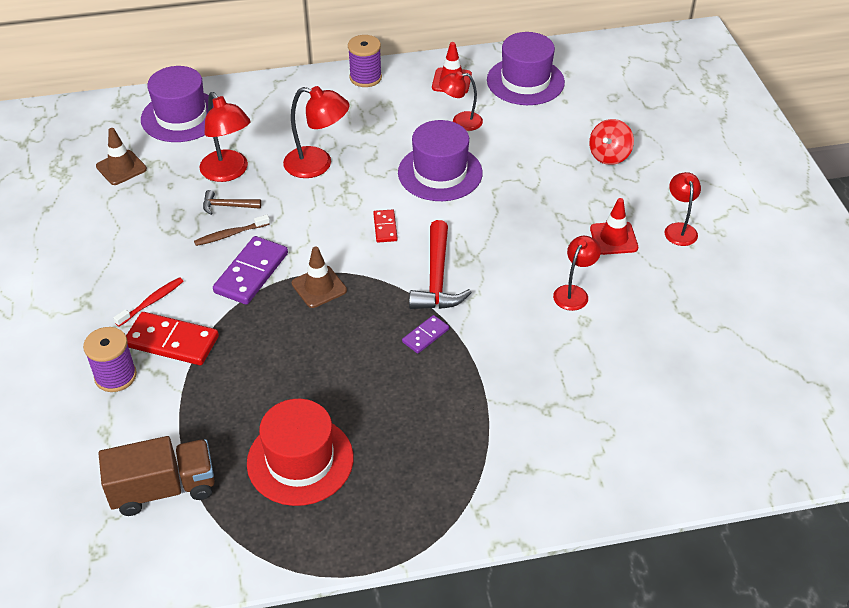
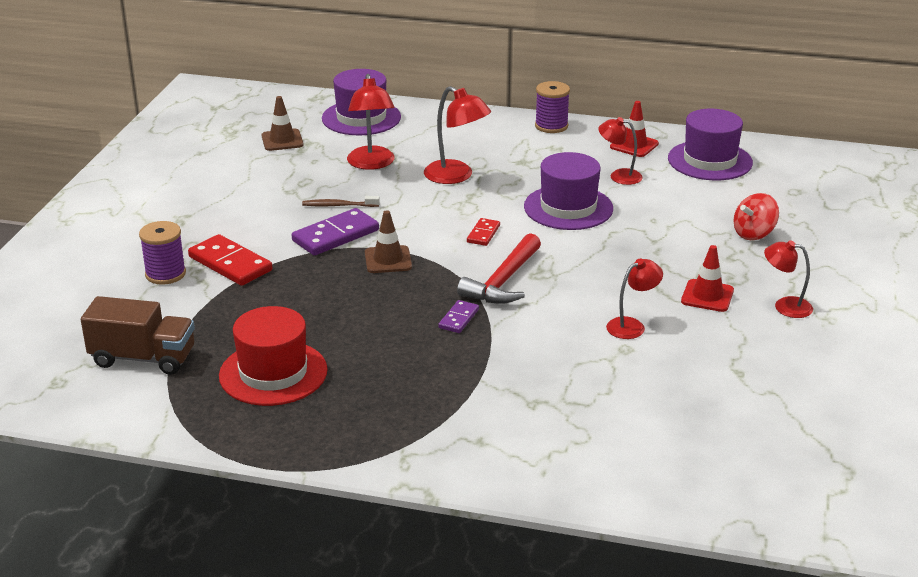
camera: 25 degrees right, 15 degrees down
(151, 302) = (234, 233): red toothbrush -> none
(227, 206) = (352, 186): brown hammer -> none
(425, 335) = (458, 319): purple domino -> purple domino turned 45 degrees counterclockwise
(679, 229) = (785, 306): red lamp -> red lamp turned 90 degrees counterclockwise

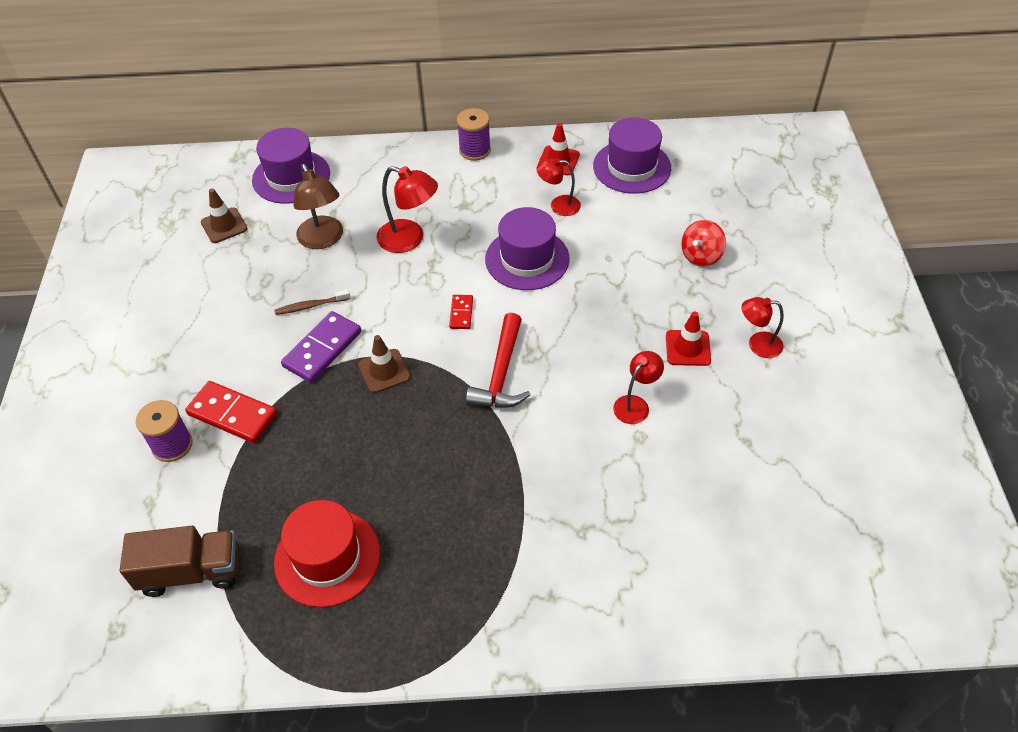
camera: 15 degrees left, 20 degrees up
(372, 164) = (323, 240): red lamp -> brown lamp
(458, 319) = (477, 435): purple domino -> none

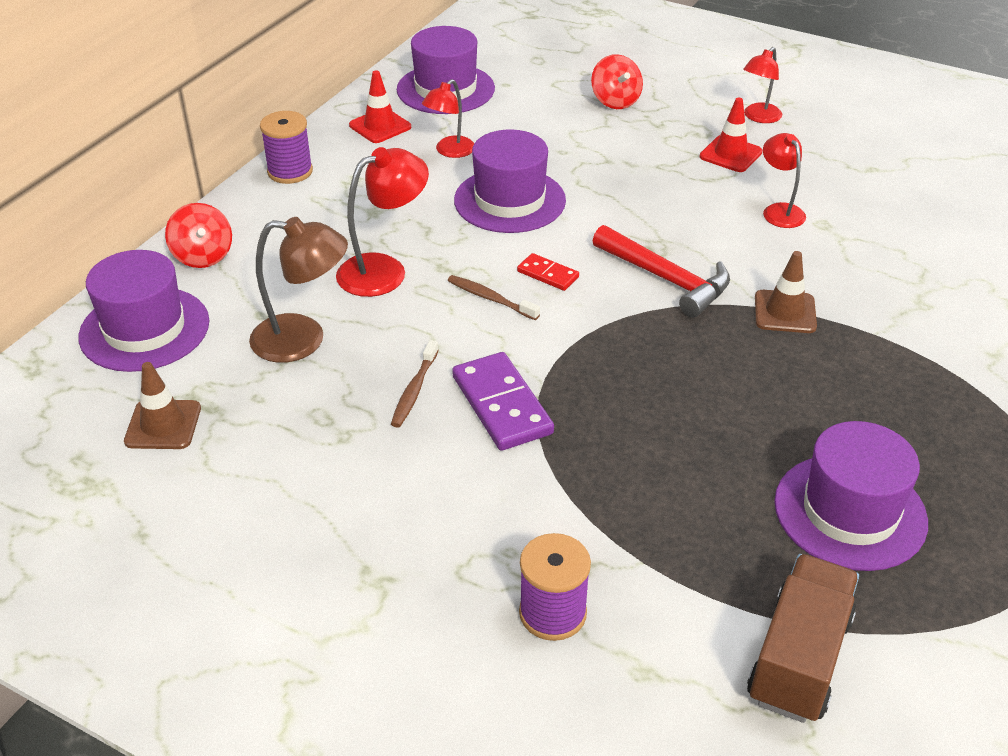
camera: 60 degrees left, 10 degrees down
(232, 414) = (545, 529): red domino -> none
(327, 557) = (850, 512): red hat -> purple hat
(367, 162) = (203, 256): none -> red spinning top
(384, 371) = (586, 365): brown traffic cone -> brown traffic cone (785, 312)
(417, 298) = (491, 299): none -> brown toothbrush

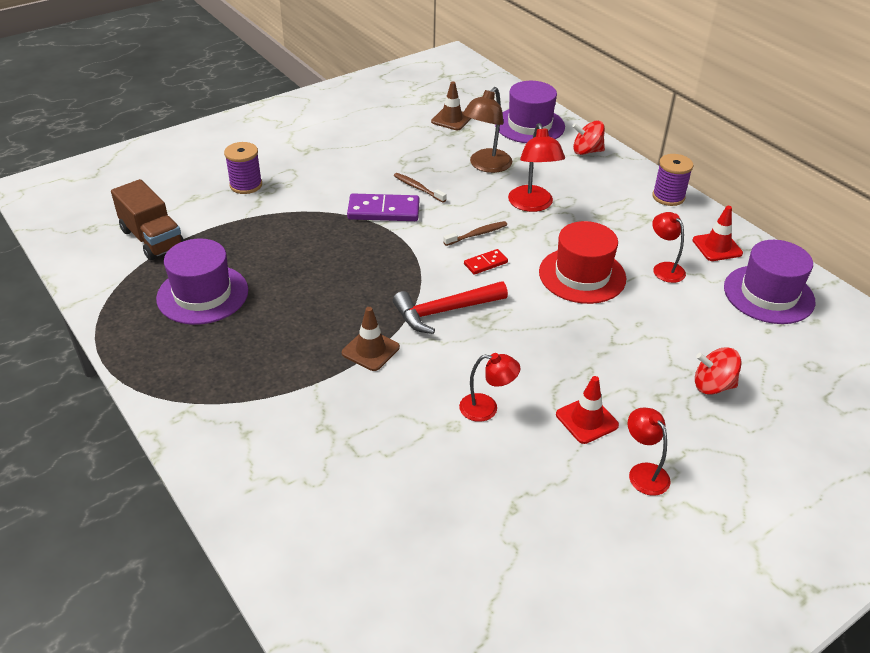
camera: 115 degrees right, 0 degrees up
(509, 200) = (582, 275): purple hat -> red hat

